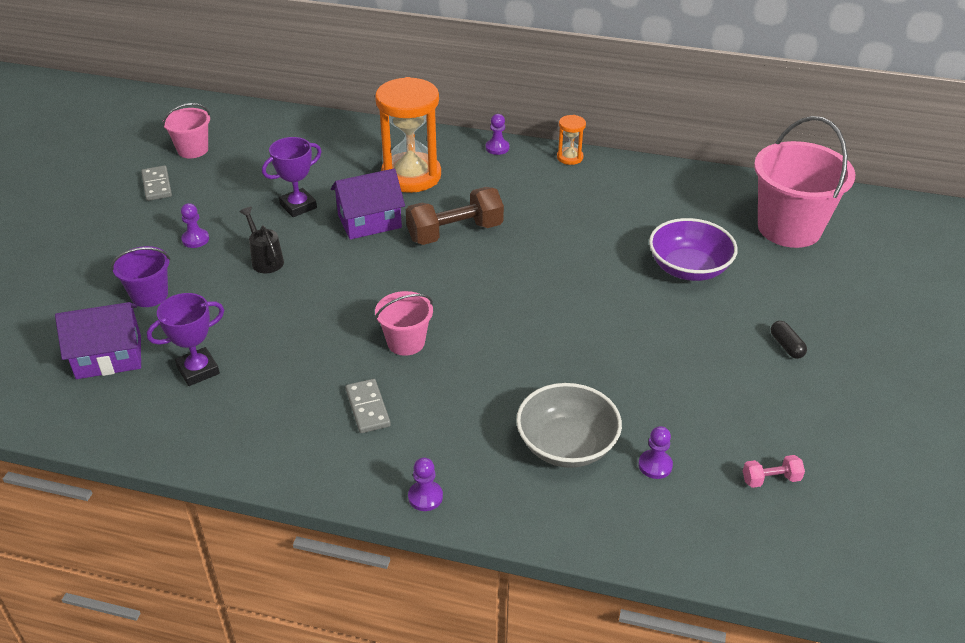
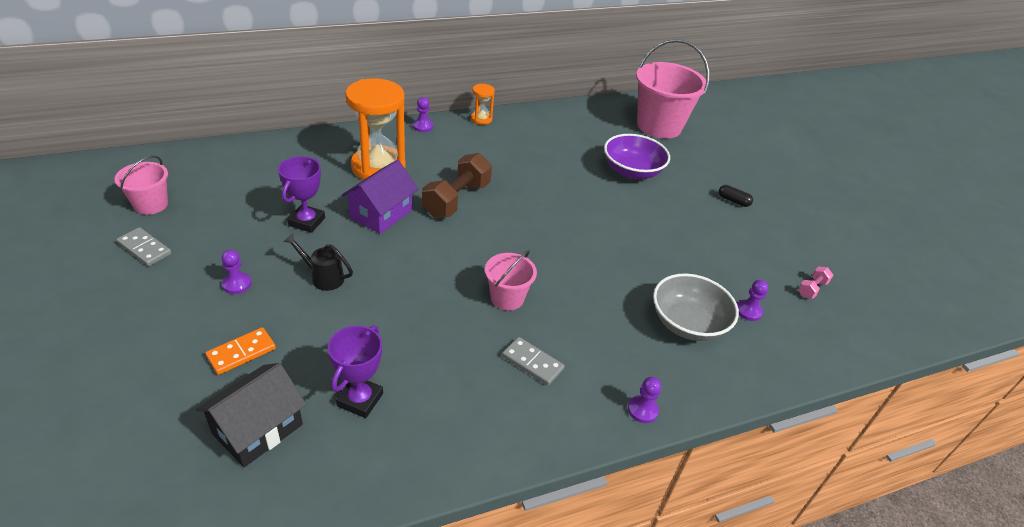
camera: 40 degrees left, 0 degrees up
(109, 357) = (258, 429): purple house -> black house
(149, 295) = (241, 353): purple bucket -> orange domino

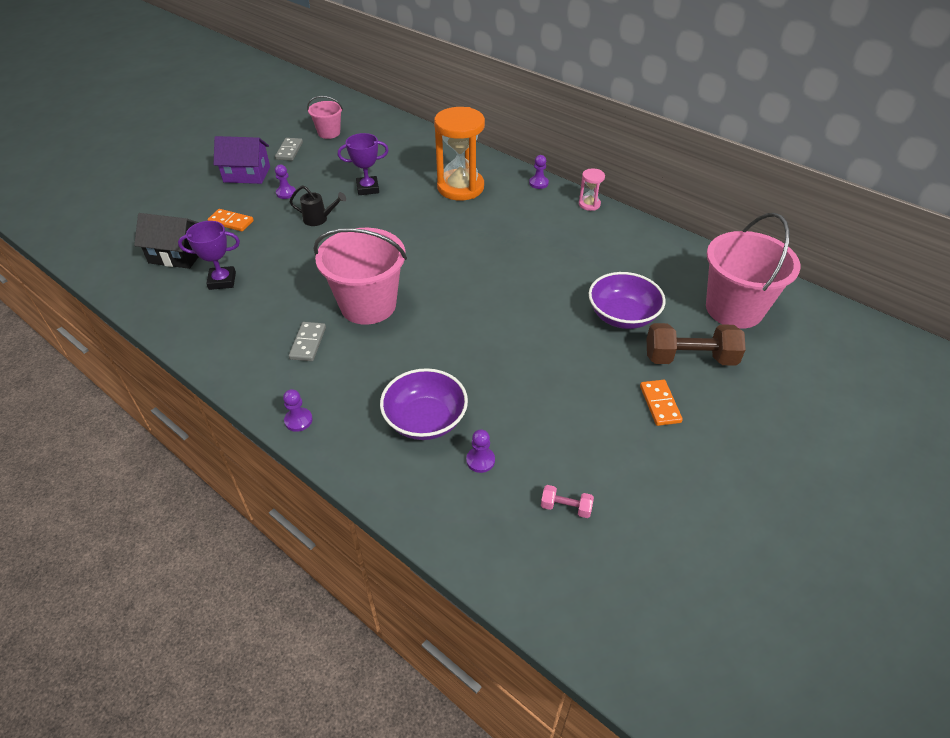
camera: 65 degrees right, 5 degrees up
(323, 277) = (319, 219): black watering can -> black watering can turned 105 degrees clockwise
(381, 214) = (407, 212): purple house -> purple house (247, 174)
(457, 200) = (461, 237): brown dumbbell -> brown dumbbell (689, 358)
(481, 119) = (589, 204): orange hourglass -> pink hourglass
(507, 298) = (368, 305): pink bucket -> pink bucket, size x1.88
(687, 323) = (425, 420): grey bowl -> purple bowl
(733, 201) = (660, 404): black capsule -> orange domino

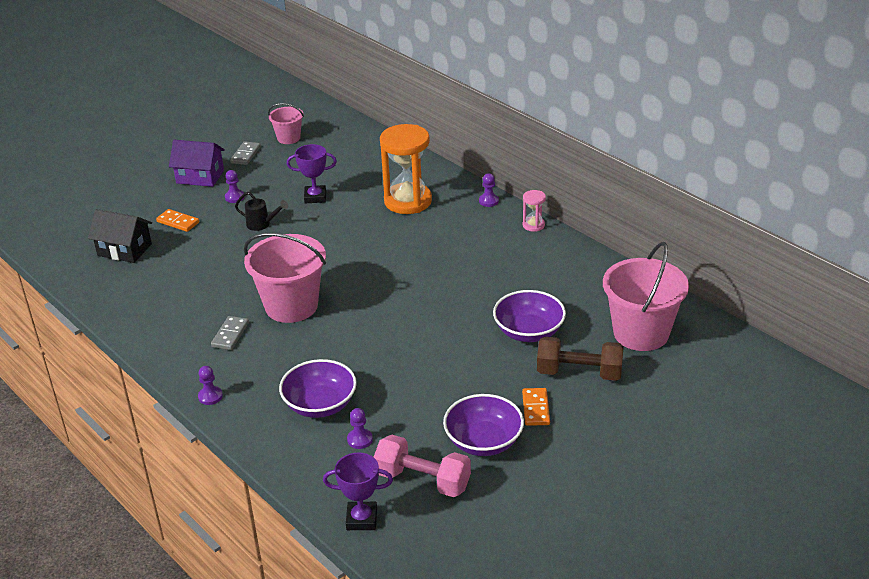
camera: 10 degrees right, 10 degrees down
(222, 281) = (162, 276): purple trophy -> purple trophy (361, 519)
(566, 507) = (423, 480): pink dumbbell -> pink dumbbell, size x2.12
(618, 450) = (483, 441): none -> purple bowl

